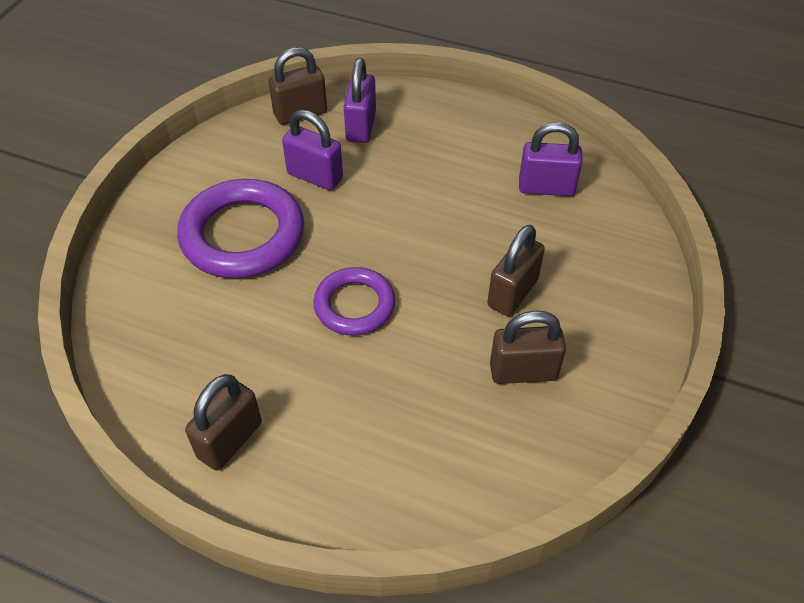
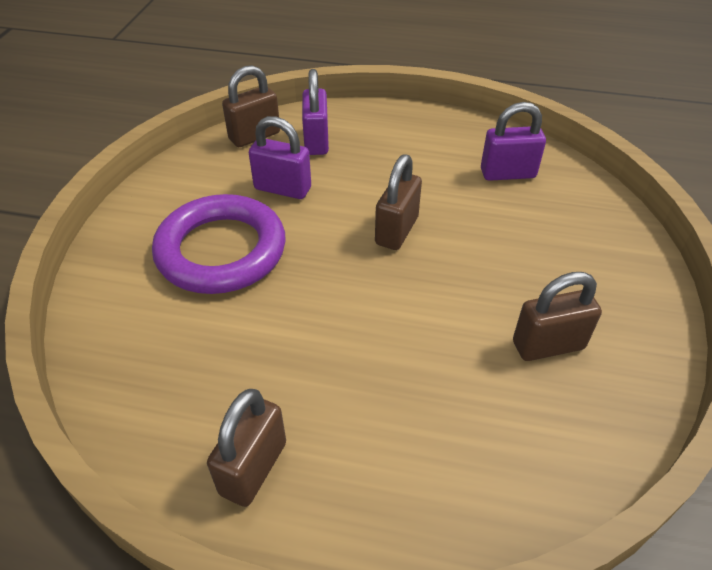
camera: 10 degrees left, 5 degrees down
(354, 305) = (355, 303): purple ring -> none
(512, 293) = (510, 271): brown padlock -> brown padlock (396, 231)

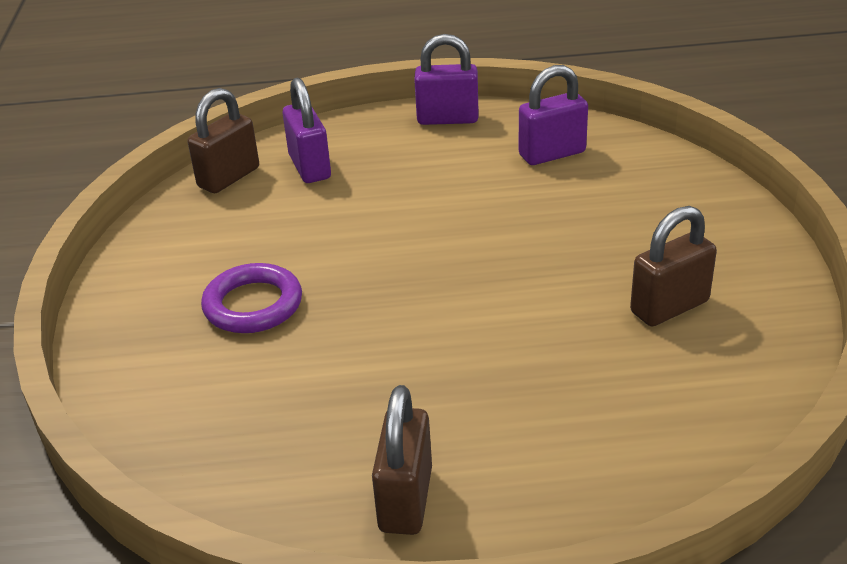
camera: 15 degrees left, 10 degrees down
(221, 251) = (253, 305): purple ring -> purple ring, size x0.61
(282, 188) = (294, 225): purple padlock -> purple padlock (447, 119)
(396, 231) = (453, 238): brown padlock -> none

